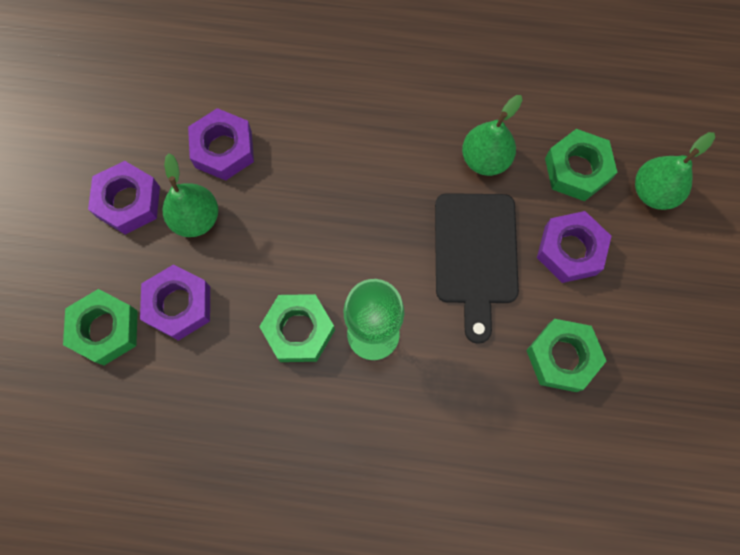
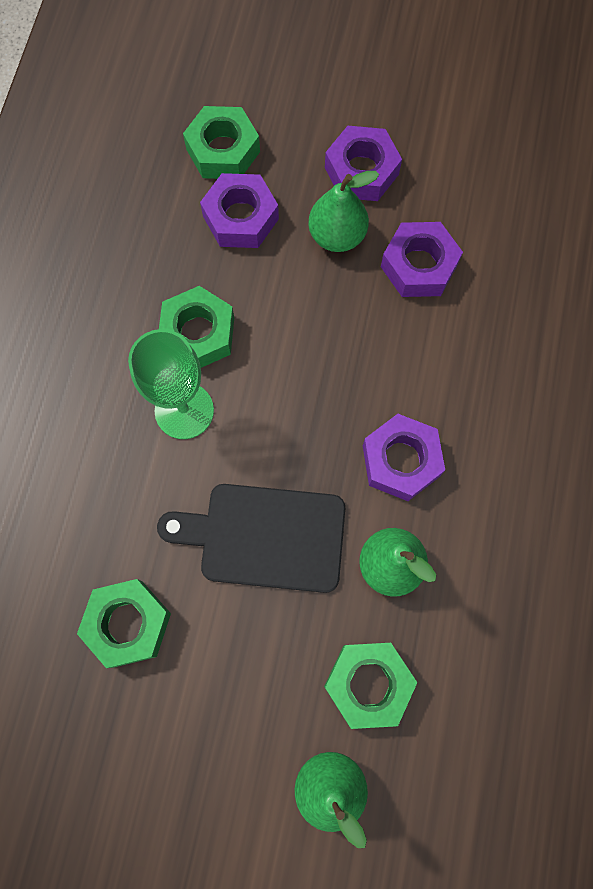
camera: 95 degrees right, 0 degrees up
(570, 250) = (259, 656): purple nut -> purple nut (401, 461)

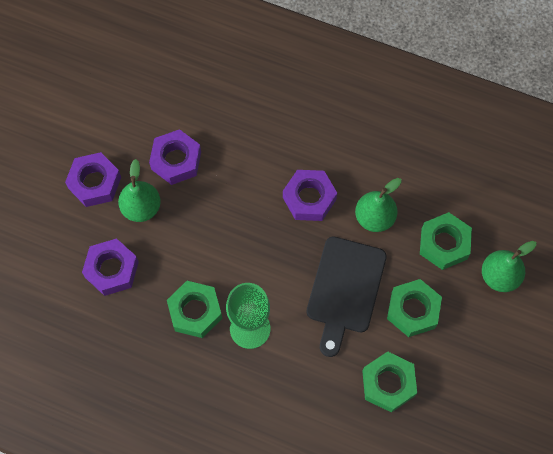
camera: 80 degrees left, 5 degrees down
(223, 150) = (53, 274): green nut -> green nut (413, 310)

